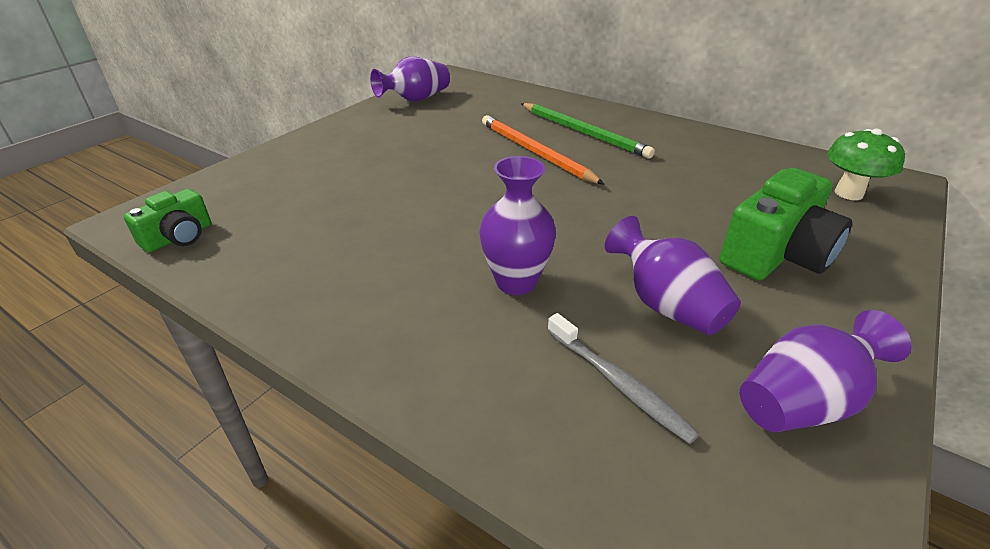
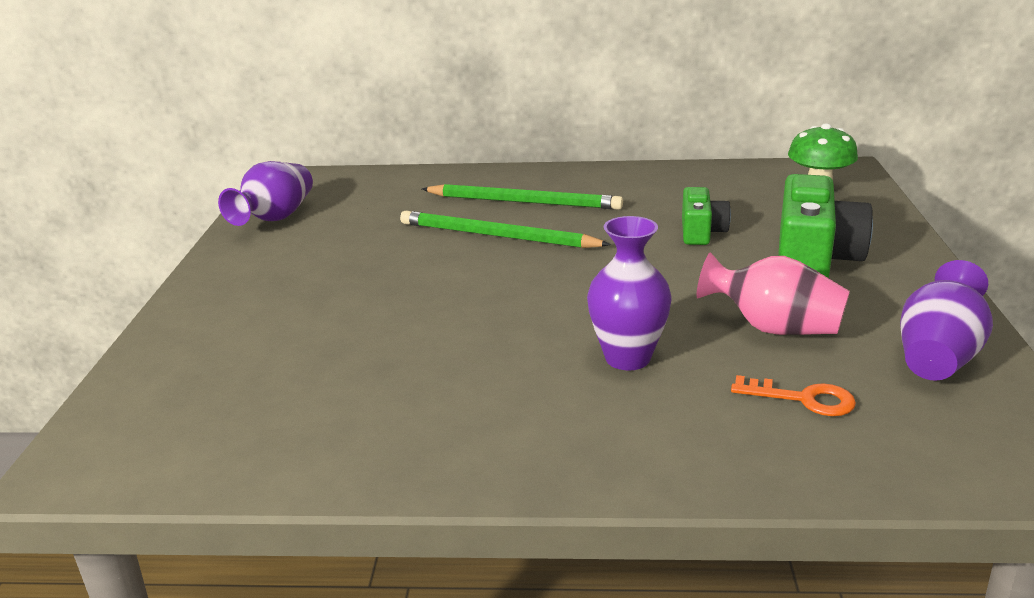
camera: 30 degrees left, 10 degrees down
(179, 237) = (177, 459): green camera -> green camera (701, 232)
(535, 152) = (497, 236): orange pencil -> green pencil
(618, 383) = (803, 399): grey toothbrush -> orange key
(665, 305) = (773, 328): purple vase -> pink vase

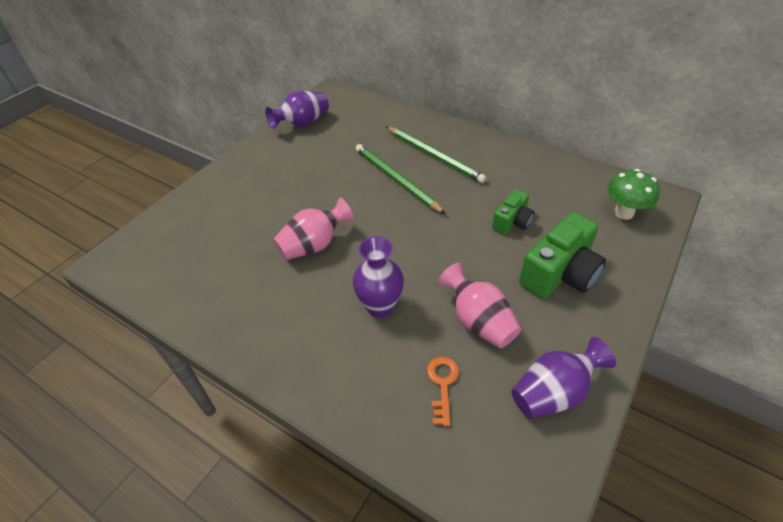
camera: 30 degrees right, 20 degrees up
(451, 331) = (314, 245): none -> pink vase
(803, 399) = (442, 384): orange key -> orange key turned 135 degrees counterclockwise

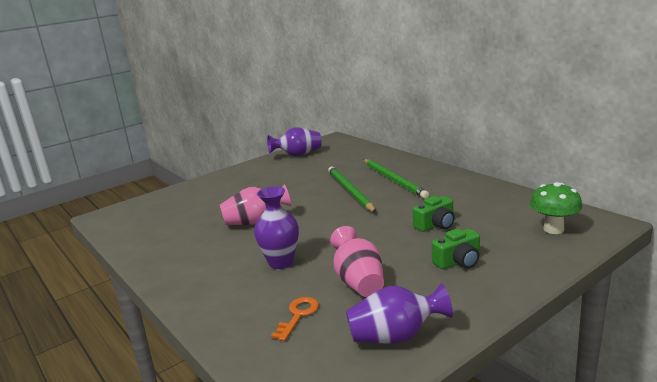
camera: 20 degrees right, 25 degrees down
(560, 273) = (458, 261): green camera -> green camera, size x0.58

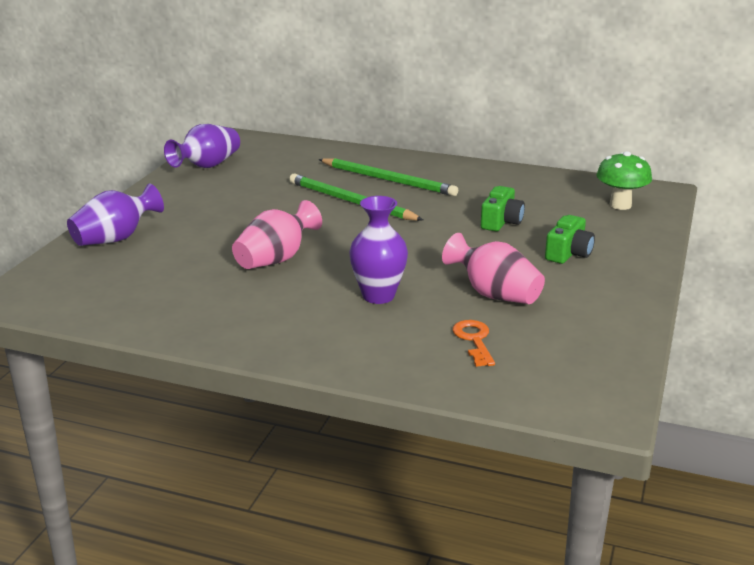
camera: 35 degrees left, 5 degrees up
(395, 336) = (593, 332): purple vase -> purple vase (115, 239)

